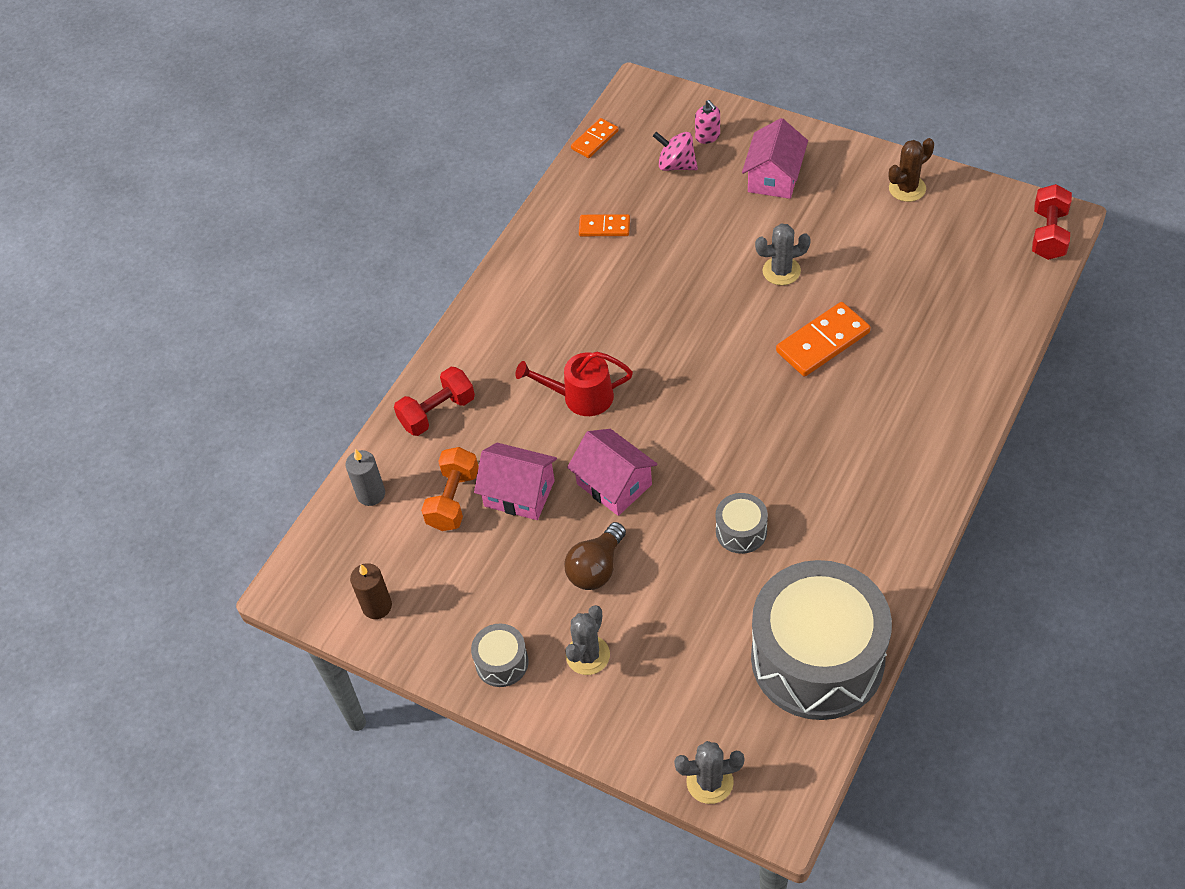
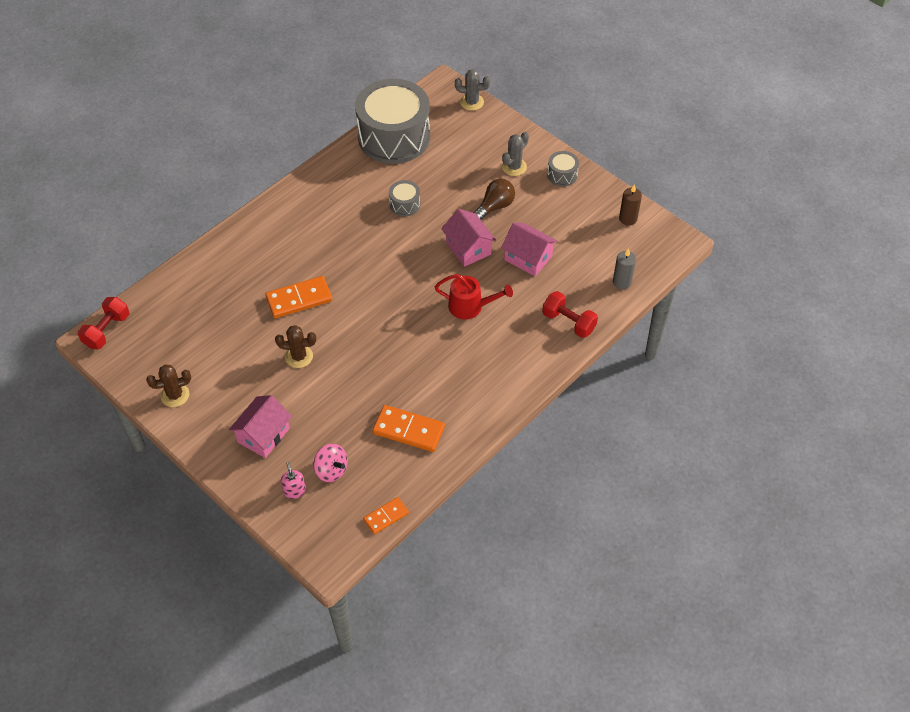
camera: 170 degrees left, 0 degrees up
(437, 412) = (568, 322): red dumbbell -> red dumbbell turned 60 degrees clockwise
(453, 500) = (570, 265): orange dumbbell -> none
(604, 227) = (408, 430): orange domino -> orange domino, size x1.65
(781, 271) = (299, 356): grey cactus -> brown cactus

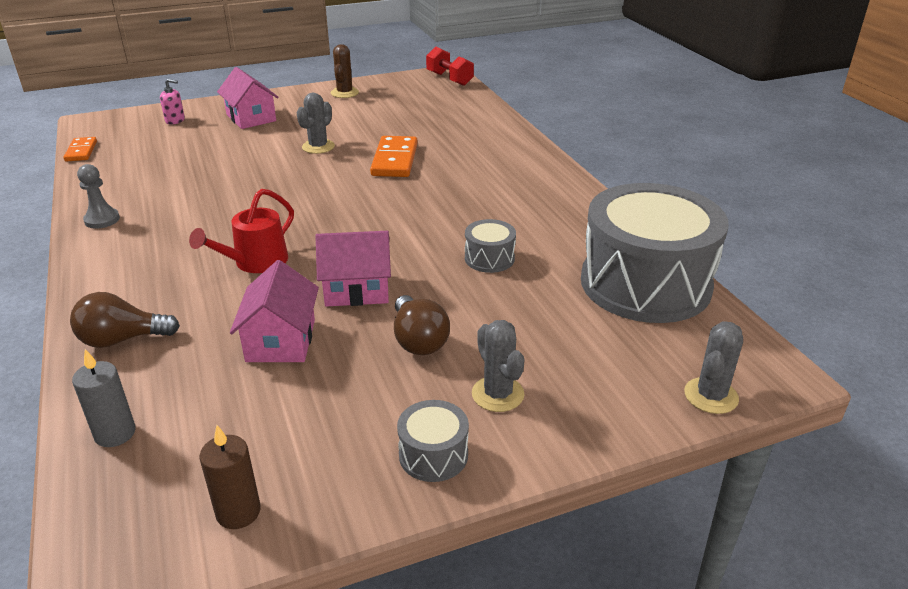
camera: 115 degrees right, 20 degrees down
(299, 356) = (318, 147): brown cactus -> grey cactus
(331, 470) = (168, 138): pink spinning top -> none
(408, 430) = (149, 181): orange domino -> none
(472, 419) = (102, 220): none -> grey pawn
(528, 258) = (281, 340): pink house -> pink house turned 60 degrees counterclockwise
(568, 322) = (122, 339): red dumbbell -> brown light bulb

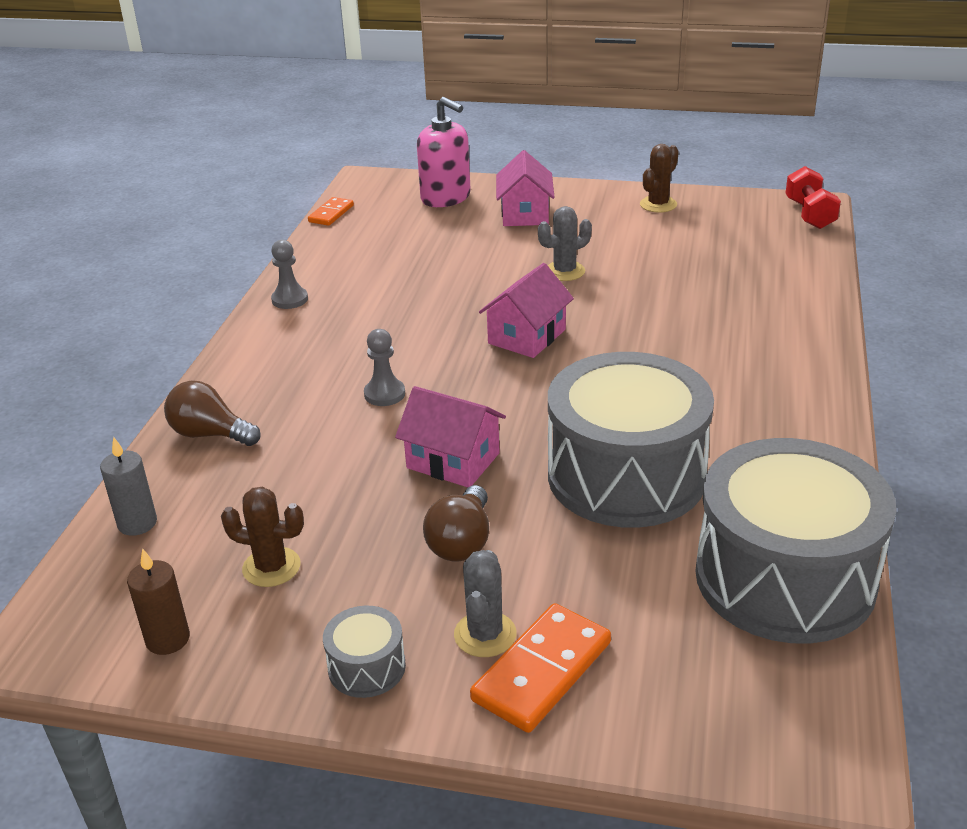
camera: 35 degrees right, 0 degrees up
(175, 120) = (446, 198): pink soap dispenser -> pink soap dispenser, size x2.05
(255, 262) = (384, 394): red watering can -> grey pawn
(281, 340) = (336, 489): pink house -> pink house (527, 336)
(281, 417) = (271, 567): none -> brown cactus
(395, 160) = (635, 313): orange domino -> orange domino (542, 671)
(489, 258) = (626, 475): grey drum -> grey drum, size x2.44
(711, 396) = (719, 746): grey cactus -> none

